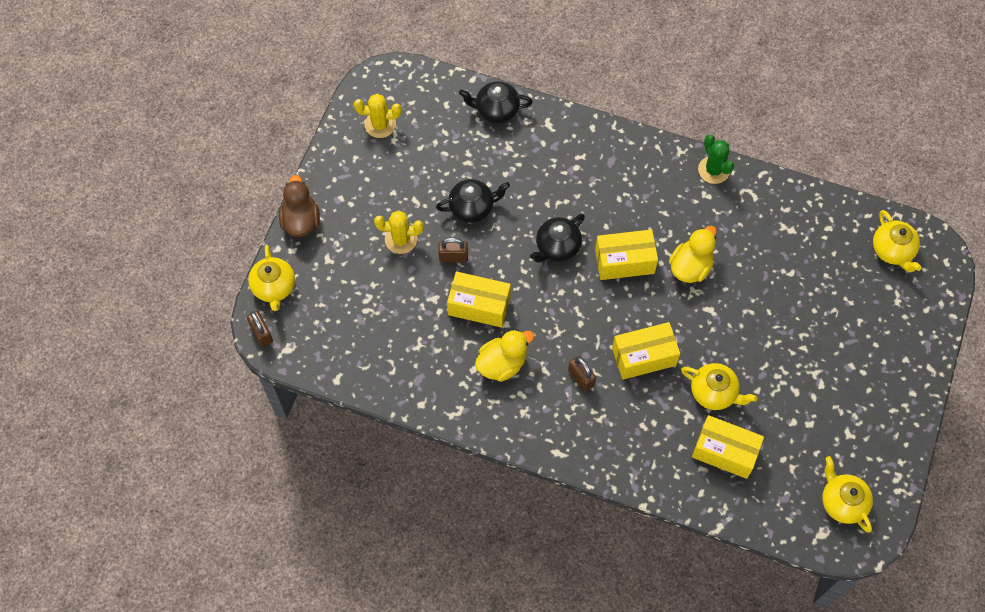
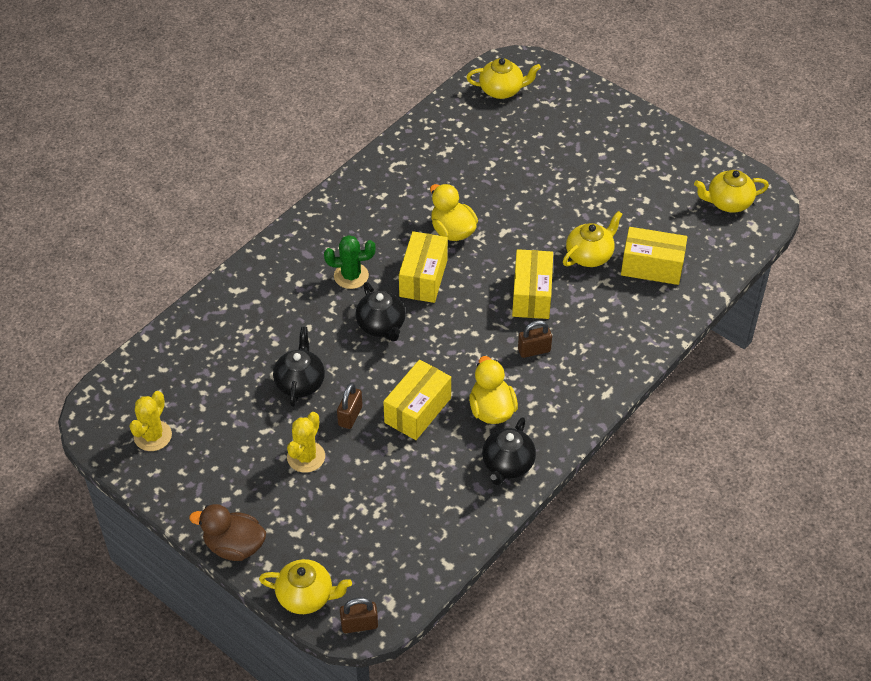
camera: 70 degrees left, 15 degrees down
(496, 110) = (194, 328): black teapot -> black teapot (507, 465)
(713, 170) = (358, 181): green cactus -> green cactus (351, 276)
(724, 452) = (652, 267): yellow box -> yellow box turned 60 degrees clockwise

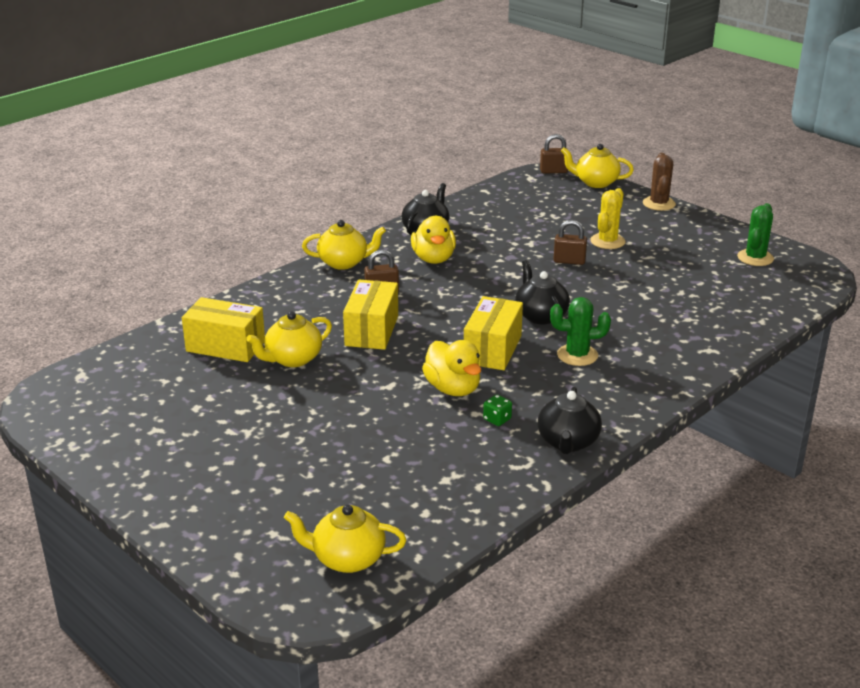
camera: 175 degrees left, 20 degrees down
(153, 436) = (755, 258): yellow cactus -> green cactus
(234, 546) = (659, 204): brown duck -> brown cactus
(300, 382) = (621, 282): black teapot -> black teapot (568, 442)
(350, 416) = (569, 261): brown padlock -> brown padlock turned 75 degrees clockwise
(416, 202) = (497, 419): none -> green dice
(417, 410) = (504, 261): yellow box -> none
(728, 202) = (94, 399): yellow teapot -> yellow teapot (344, 263)

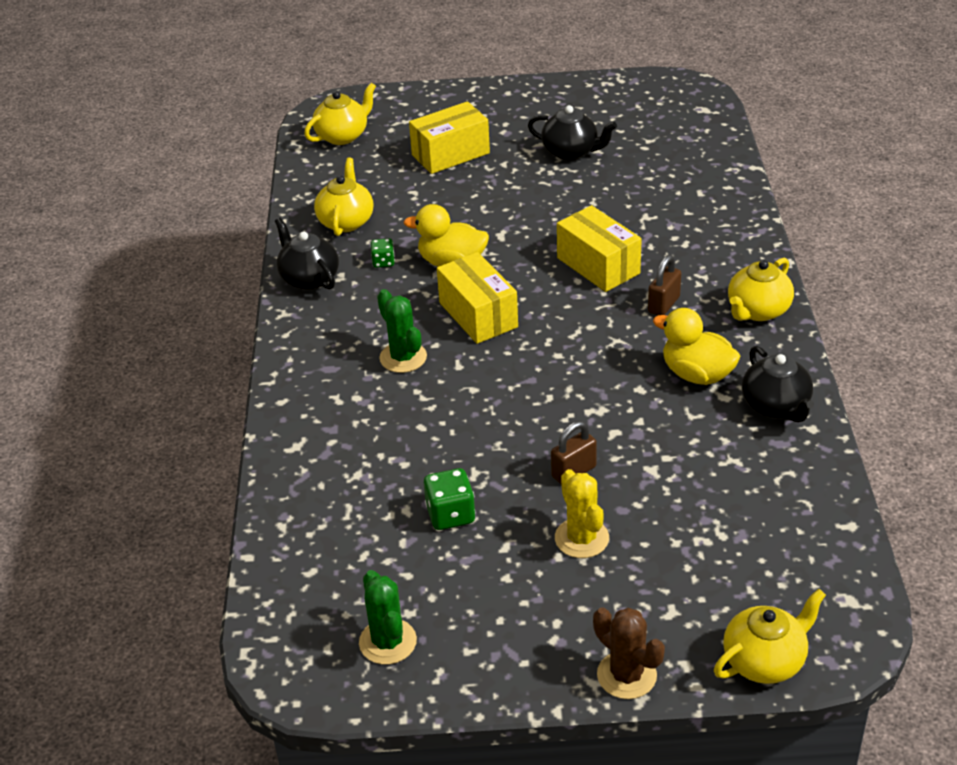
camera: 135 degrees right, 10 degrees up
(225, 346) = (668, 183): yellow box -> yellow box (450, 154)
(292, 359) = (604, 206): yellow teapot -> yellow teapot (346, 221)
(540, 316) = (494, 378): black teapot -> black teapot (571, 152)
(553, 171) = (851, 643): brown padlock -> none
(577, 355) = (403, 357): green cactus -> green cactus turned 75 degrees counterclockwise
(659, 279) = (450, 514): none -> green dice

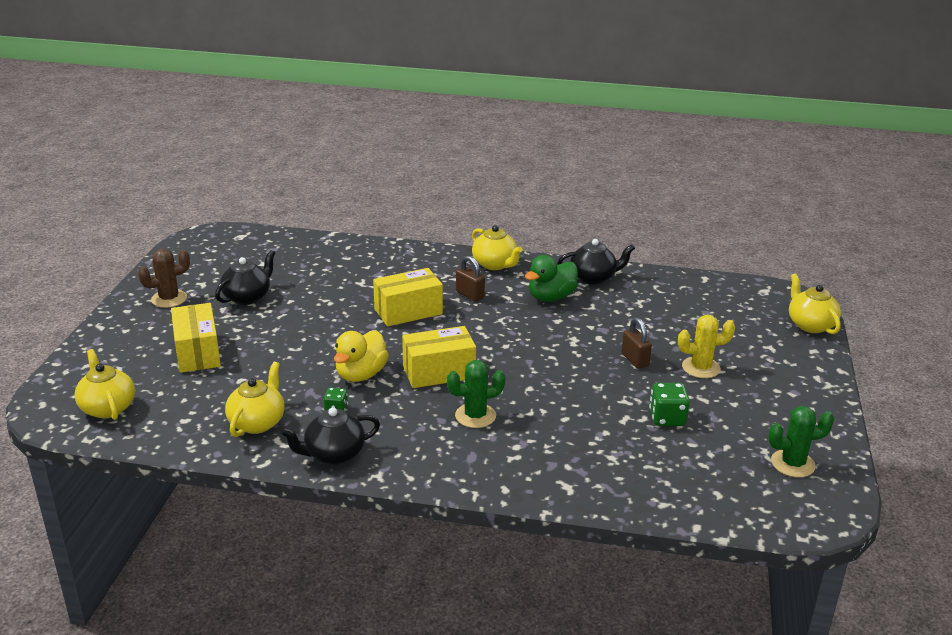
camera: 80 degrees left, 10 degrees down
(346, 221) = (257, 422): yellow teapot -> yellow teapot turned 90 degrees clockwise
(626, 675) = (822, 372): brown cactus -> brown cactus (169, 299)
(697, 374) = (551, 297): yellow duck -> green duck

